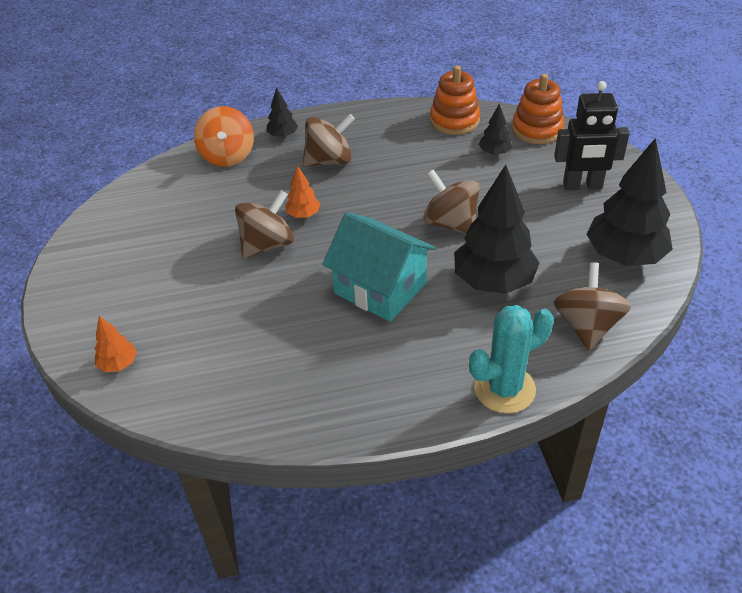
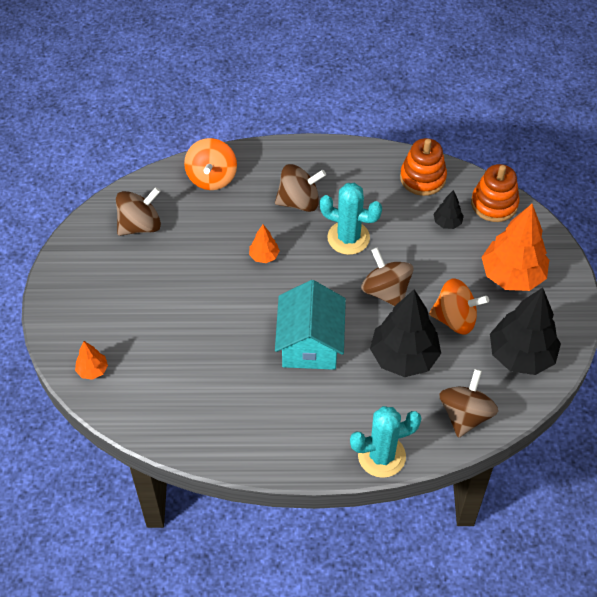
camera: 10 degrees right, 10 degrees up
(267, 244) = (227, 281): brown spinning top -> brown spinning top (140, 225)
(283, 135) = (264, 164): black tree -> none
(380, 288) = (310, 344): turquoise house -> turquoise house turned 45 degrees clockwise
(393, 183) = (348, 238): none -> turquoise cactus
(537, 235) = (455, 319): none -> orange spinning top
(582, 186) = (512, 275): black robot -> orange tree

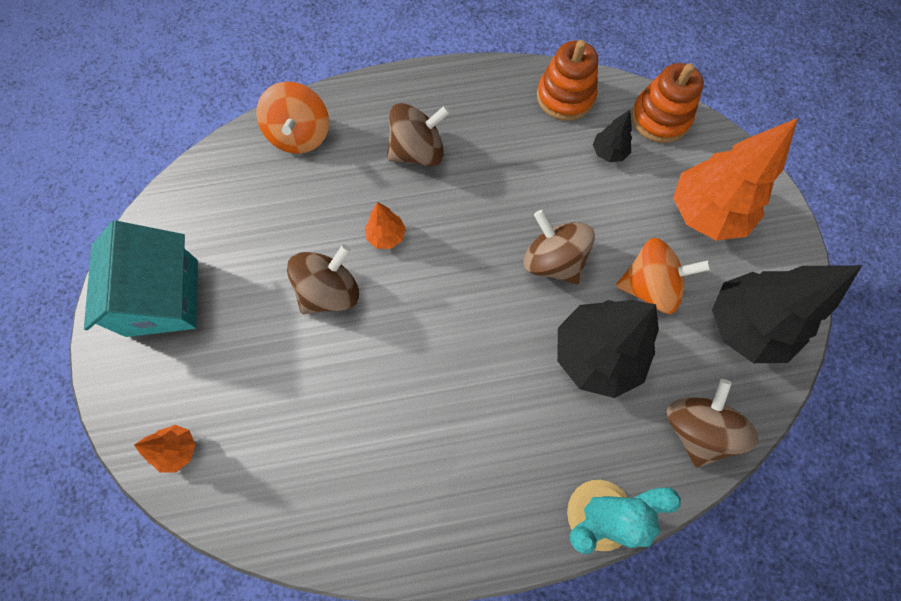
camera: 10 degrees left, 15 degrees up
(140, 225) = (216, 217): brown spinning top -> brown spinning top (330, 291)
(310, 344) = (470, 356): turquoise house -> turquoise house (162, 297)
(348, 238) = (490, 193): turquoise cactus -> none

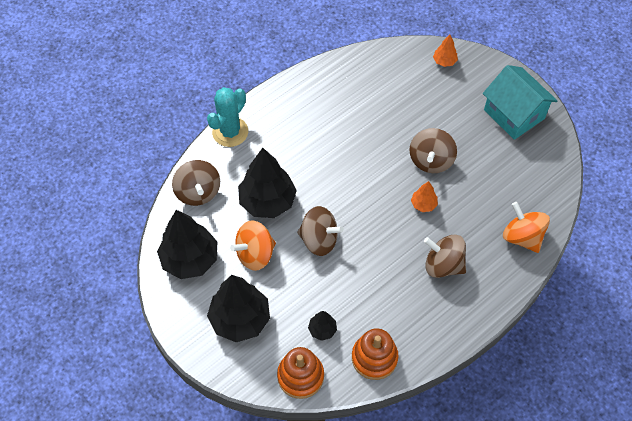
camera: 150 degrees right, 10 degrees down
(418, 152) = (443, 265): brown spinning top -> brown spinning top turned 75 degrees clockwise
(706, 213) = (240, 319): orange tree -> black tree

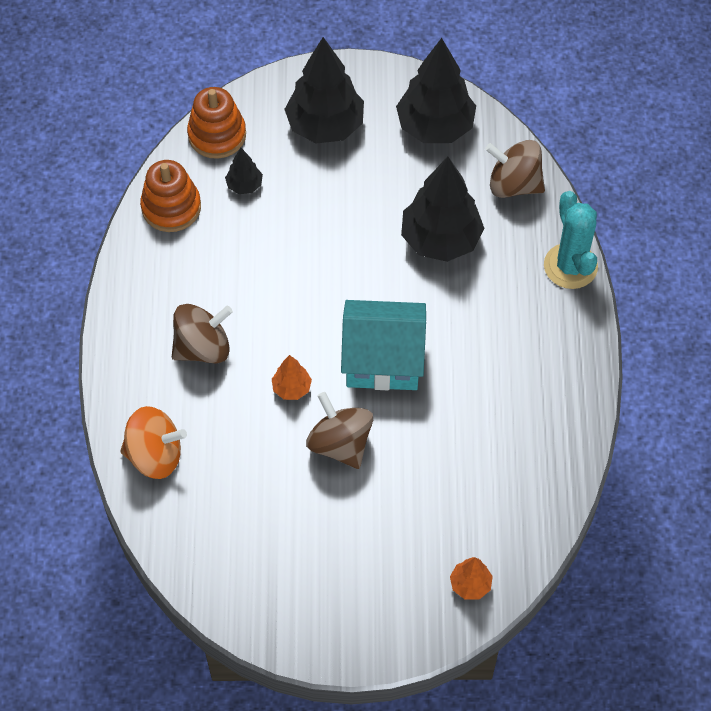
camera: 130 degrees right, 0 degrees up
(255, 254) = (386, 186): orange spinning top -> none
(319, 240) = (347, 254): brown spinning top -> none
(514, 114) = (316, 597): turquoise house -> turquoise house (383, 360)

